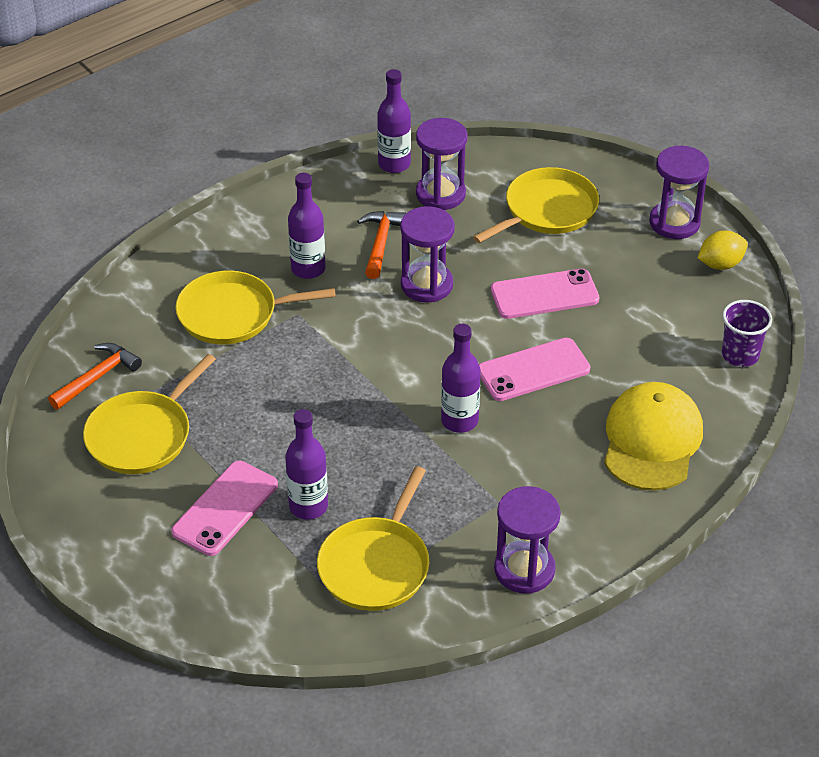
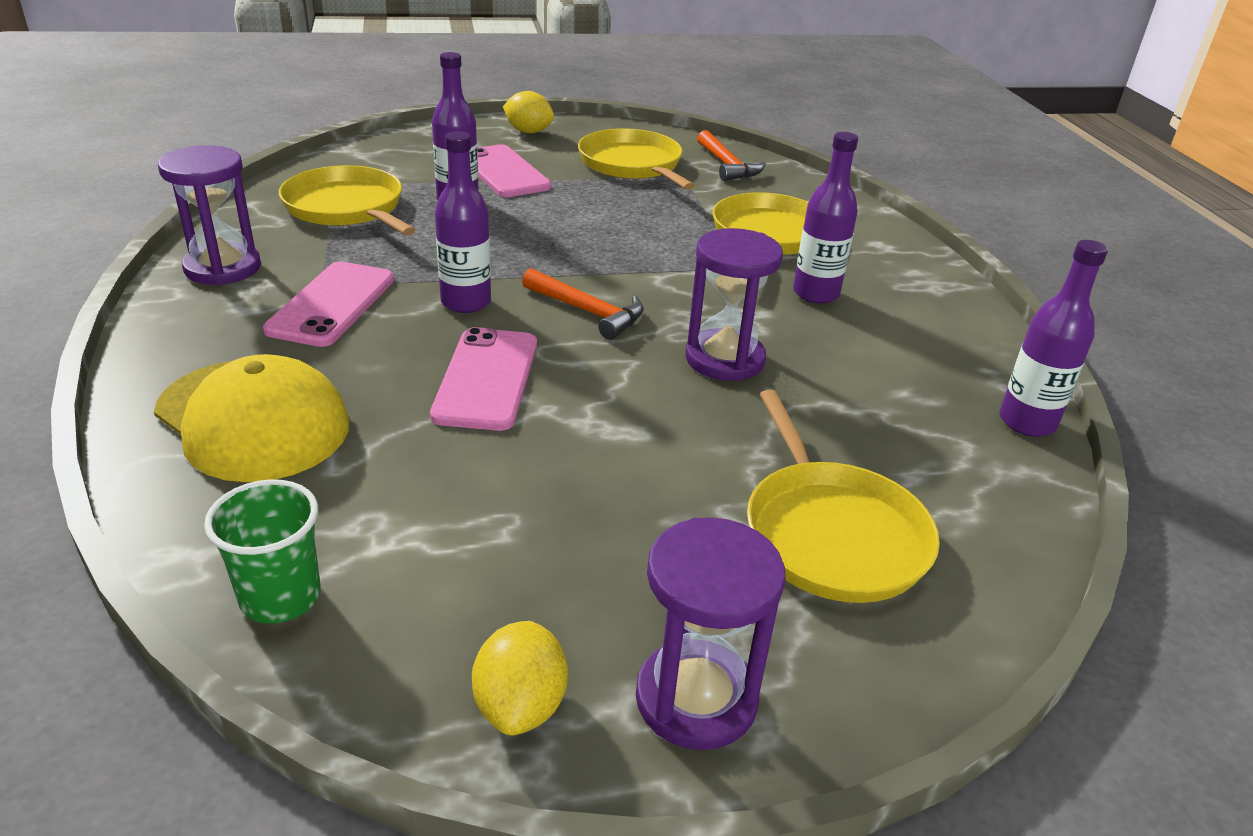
camera: 115 degrees right, 10 degrees down
(109, 540) = (528, 132): none -> yellow lemon
(380, 243) = (836, 353): orange hammer -> orange hammer (588, 311)
(440, 194) = (929, 438): purple hourglass -> none
(544, 294) = (623, 446): pink phone -> pink phone (332, 304)
(740, 355) = (280, 597): purple cup -> green cup

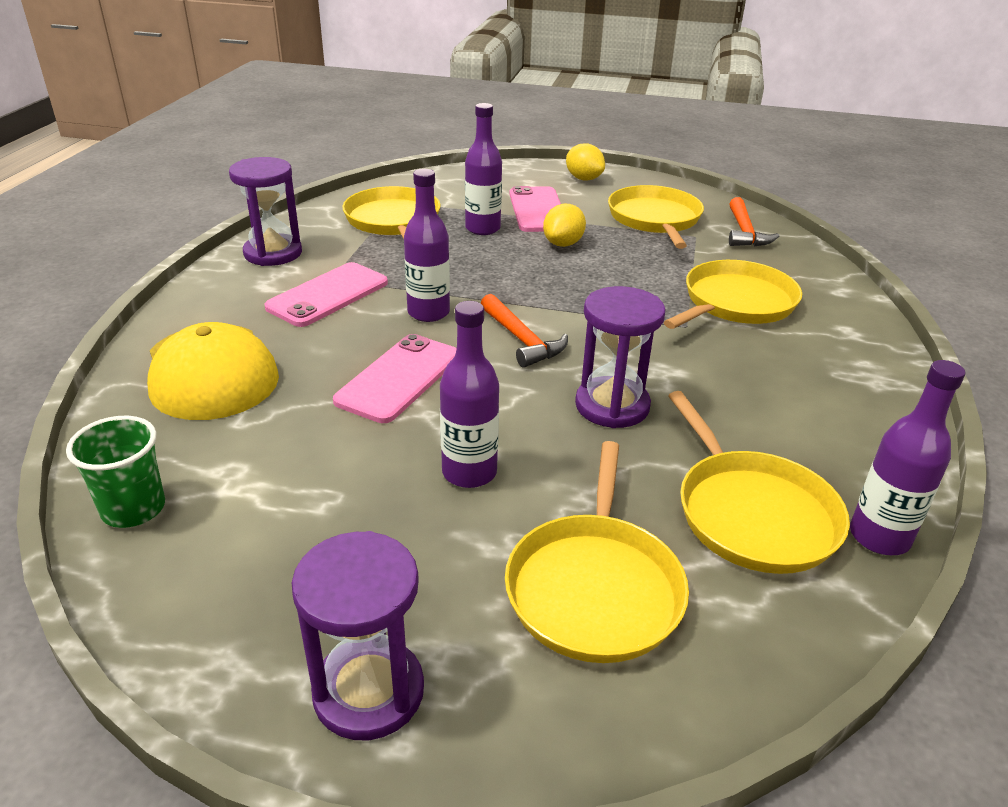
camera: 25 degrees right, 0 degrees up
(520, 705) = (233, 647): yellow lemon -> yellow lemon (563, 244)
(815, 293) = (745, 364): purple bottle -> purple bottle (469, 472)
(916, 429) = (752, 513): none -> yellow pan

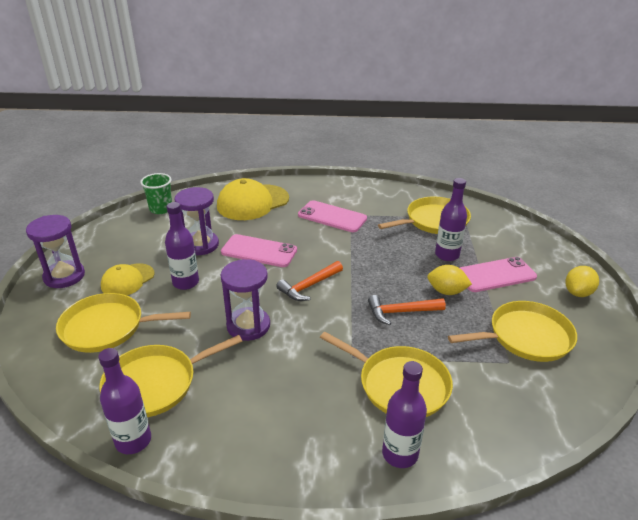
camera: 80 degrees right, 0 degrees up
(273, 253) = (369, 193): purple hourglass -> purple hourglass (200, 245)
(428, 313) = (326, 250): purple bottle -> purple bottle (400, 454)
(431, 561) = (127, 280): none -> yellow cap
(744, 232) = (541, 395): orange hammer -> orange hammer (401, 312)

